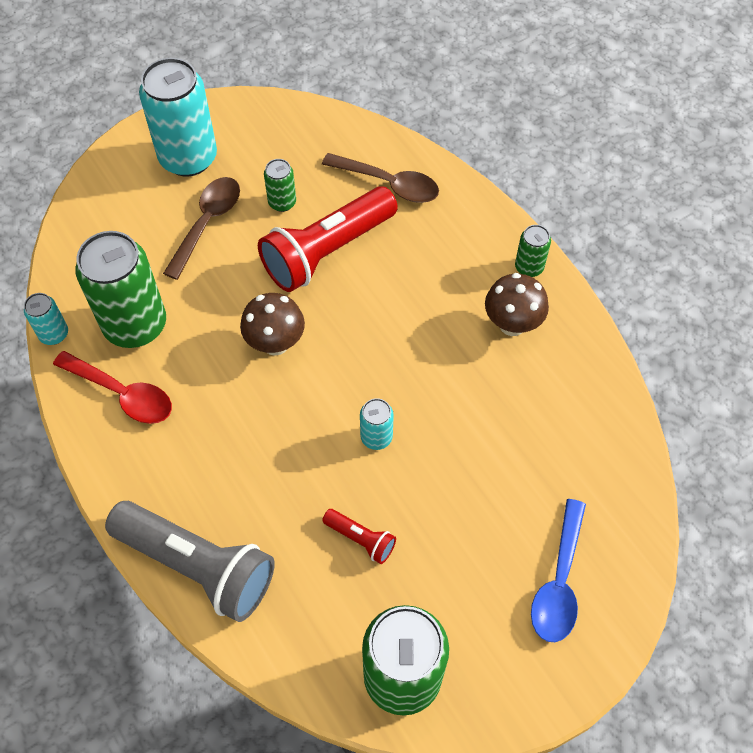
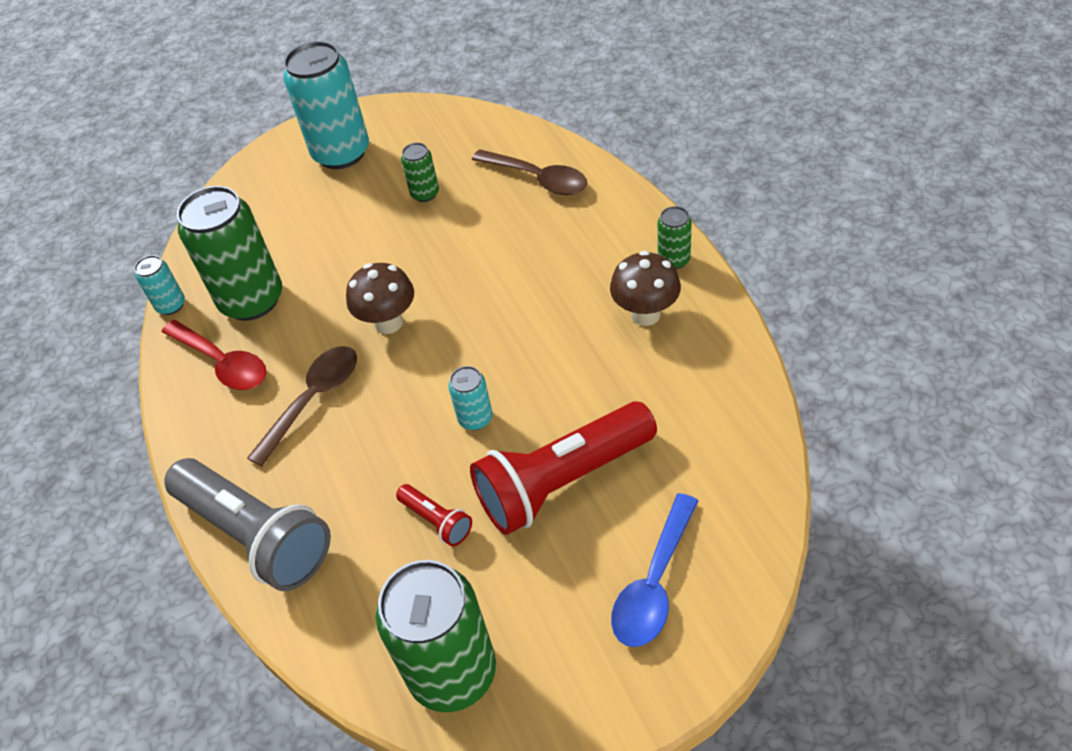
camera: 15 degrees right, 10 degrees down
(207, 223) = (346, 210): brown spoon -> brown spoon (313, 400)
(327, 251) = (461, 239): red flashlight -> red flashlight (563, 481)

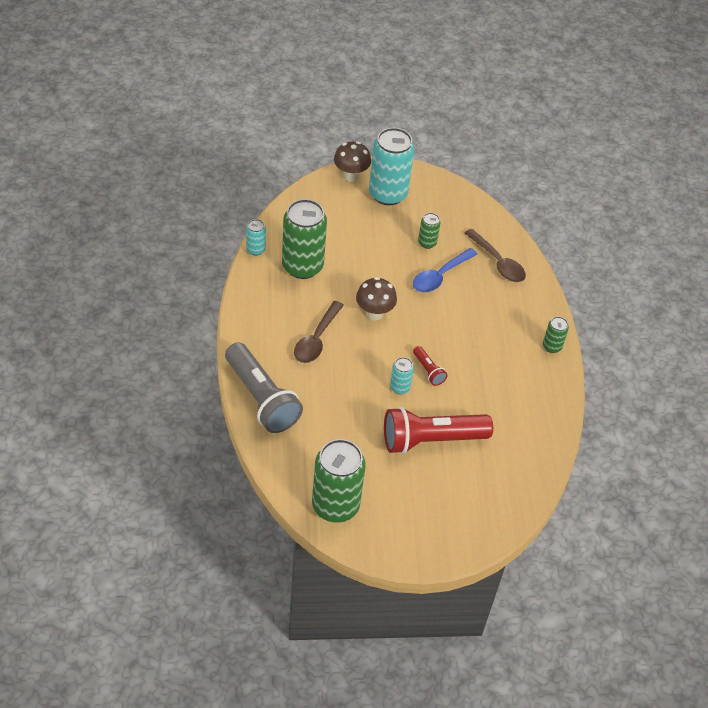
camera: 10 degrees right, 0 degrees up
(223, 363) = (274, 297): red spoon -> none
(313, 400) = (316, 339): brown spoon -> brown spoon turned 150 degrees clockwise
(437, 521) = (357, 431): red flashlight -> red flashlight (428, 371)
(645, 314) = (519, 371): brown mushroom -> brown mushroom (351, 176)
(654, 583) = (453, 509): blue spoon -> blue spoon (440, 276)

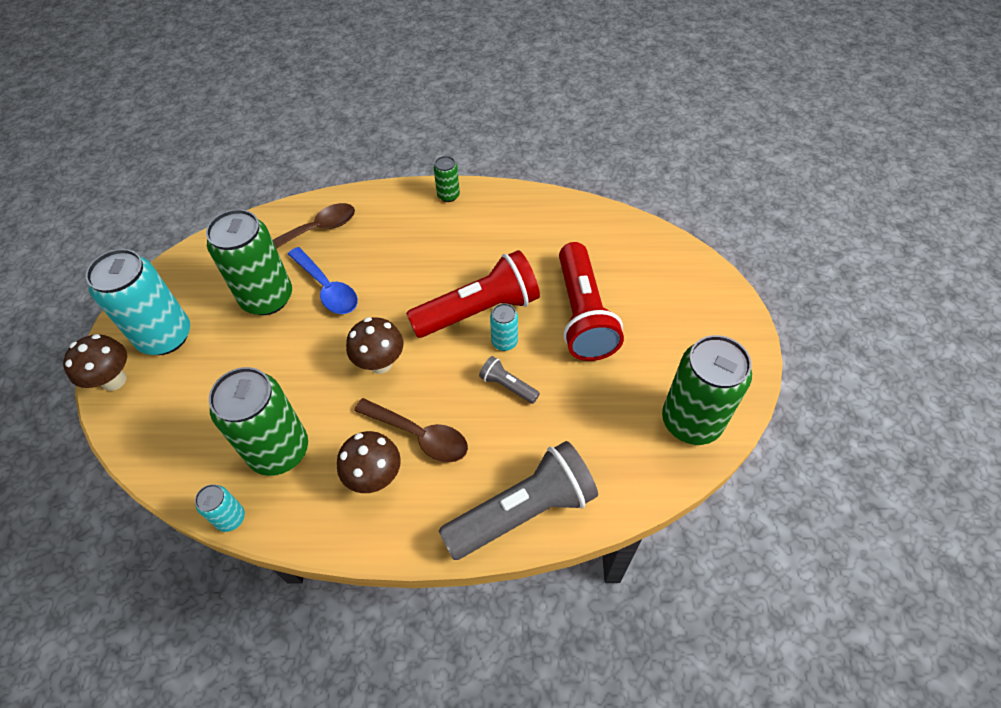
camera: 80 degrees left, 5 degrees up
(284, 317) = (375, 477): none -> brown mushroom
(360, 389) = (507, 386): none -> grey flashlight
(427, 243) = (267, 298): green can -> green can, size x2.14
(428, 371) = (479, 310): red flashlight -> red flashlight, size x2.24

